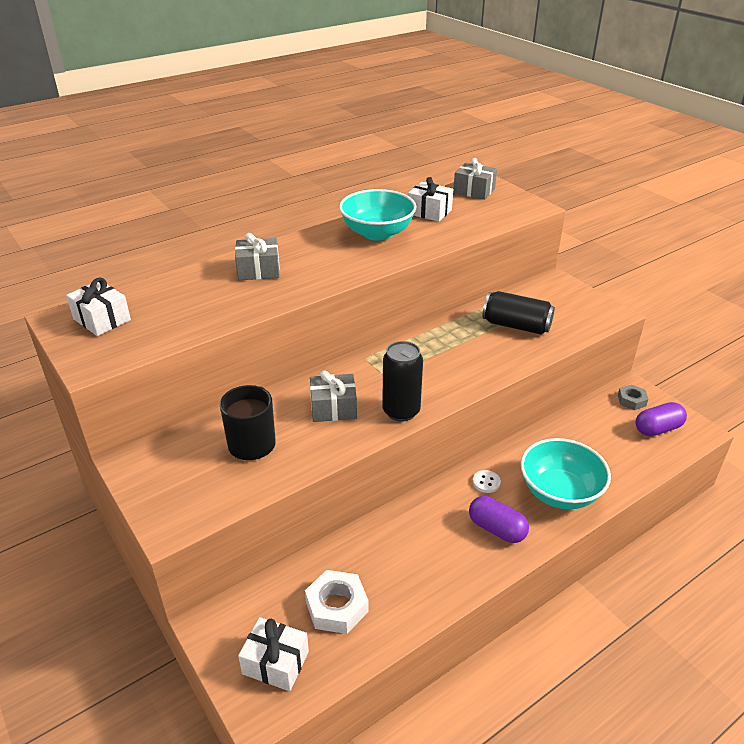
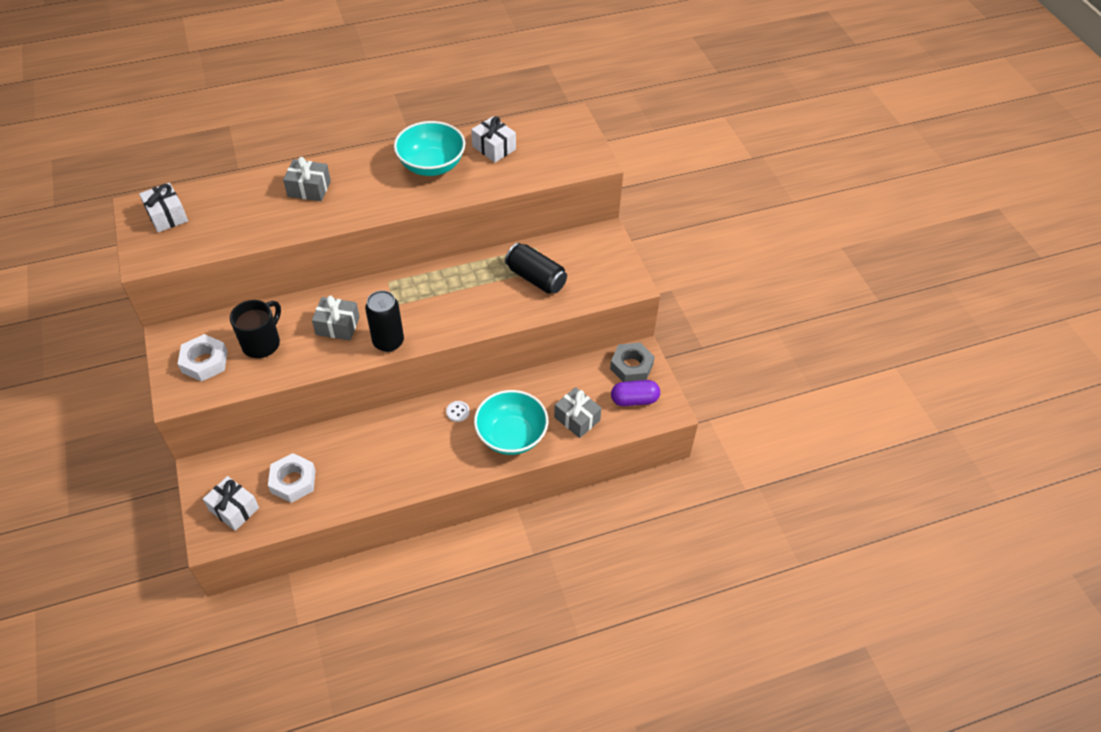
camera: 15 degrees right, 15 degrees up
(189, 478) = (204, 362): none -> white nut
(474, 191) = (553, 128): grey gift -> grey gift (577, 419)
(496, 529) = (442, 453): purple capsule -> none
(631, 400) = (631, 366): grey nut -> grey nut, size x1.62

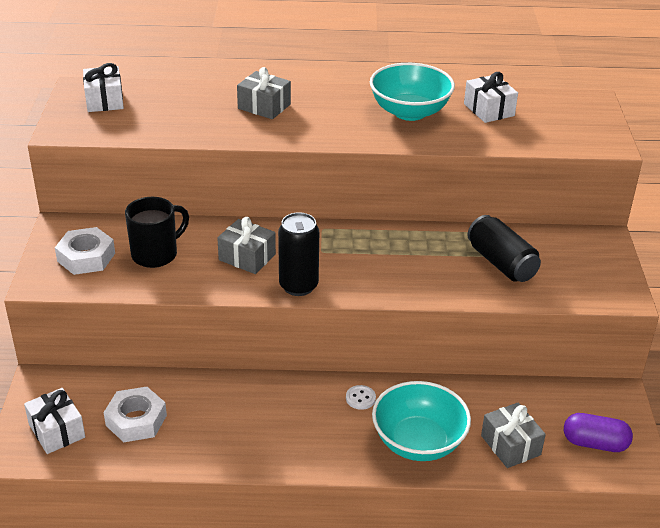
camera: 20 degrees right, 15 degrees down
(631, 366) = (601, 405): grey nut -> none

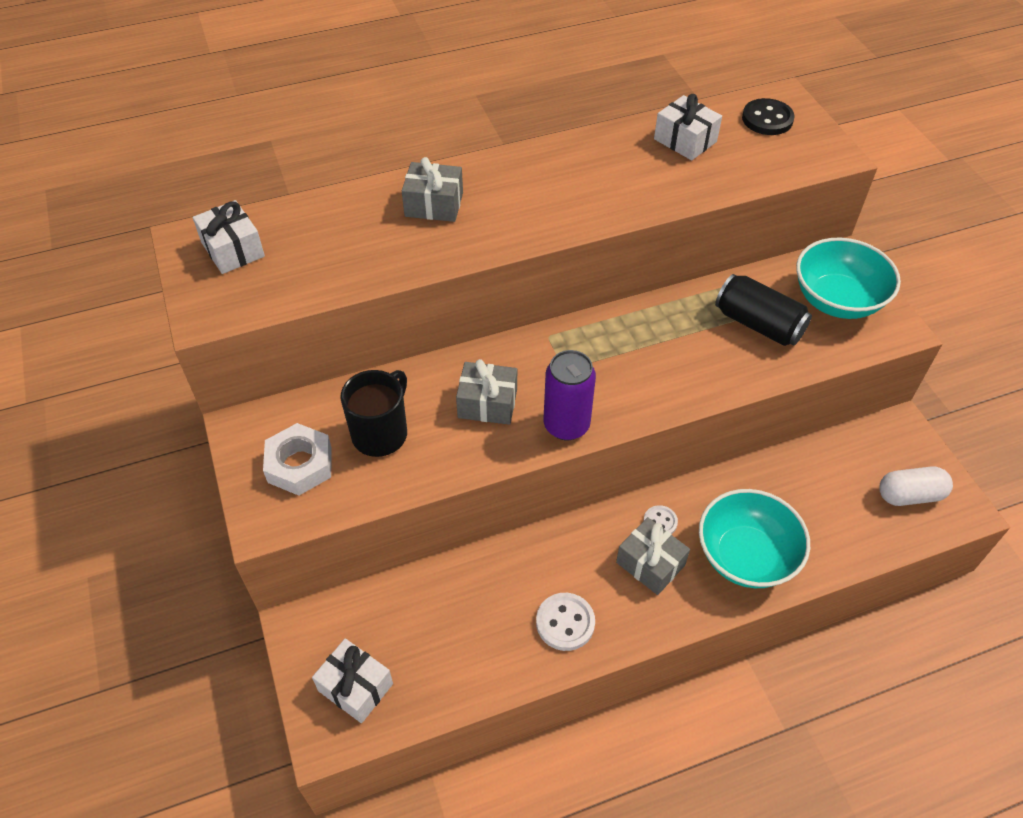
camera: 20 degrees left, 15 degrees up
(136, 420) = (438, 639): white nut -> none
(240, 440) = (565, 622): none -> white button
(298, 286) = (566, 425): black can -> purple can
(409, 112) = (603, 167): turquoise bowl -> turquoise bowl (837, 300)
(510, 445) = (834, 526): grey gift -> grey gift (650, 564)
(568, 111) = (767, 119): none -> black button
(595, 443) = (909, 495): purple capsule -> white capsule

